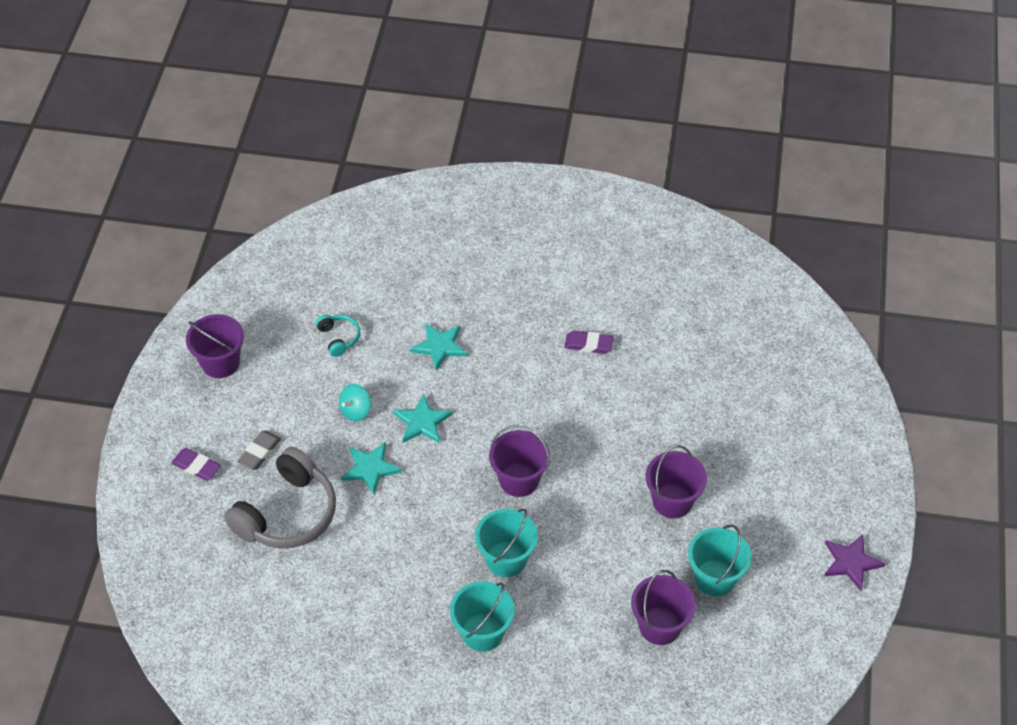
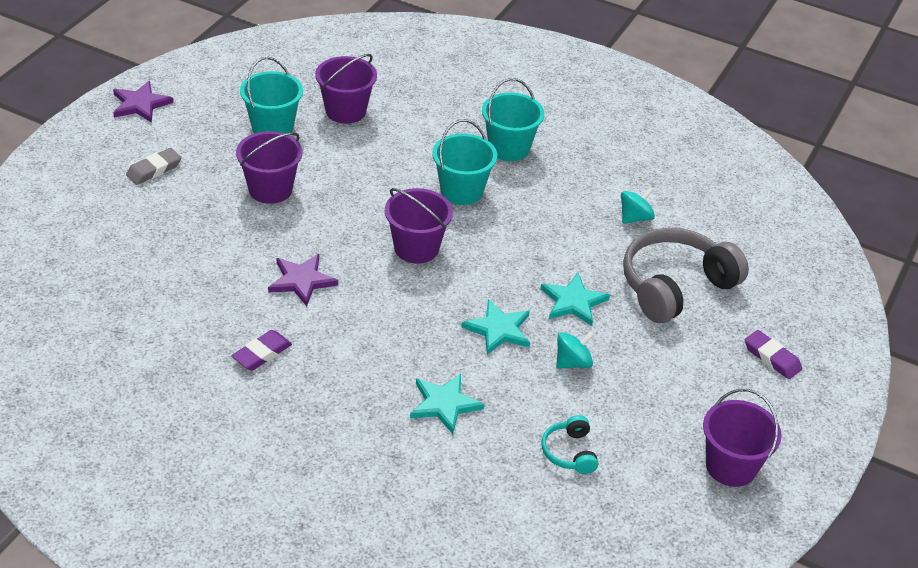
camera: 165 degrees left, 10 degrees down
(259, 452) = (696, 352): grey eraser -> grey eraser (154, 170)
(338, 582) = (635, 218): none -> turquoise spinning top
(588, 344) = (262, 353): purple eraser -> purple eraser turned 75 degrees counterclockwise
(594, 416) = (301, 281): none -> purple star

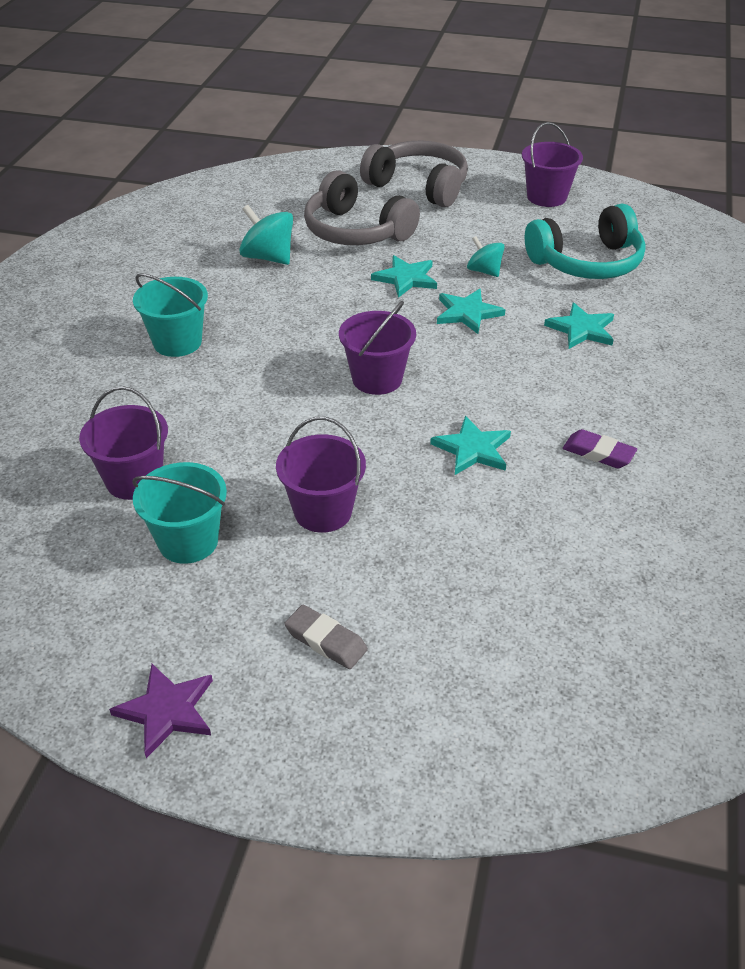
camera: 100 degrees left, 0 degrees up
(301, 281) = (473, 449): purple star -> turquoise star
(461, 191) = (267, 363): turquoise bucket -> none
(569, 452) = (587, 263): turquoise headphones -> turquoise headphones, size x2.14
(635, 218) = (268, 257): turquoise spinning top -> turquoise spinning top, size x1.55
(772, 358) = (419, 186): purple eraser -> grey headphones

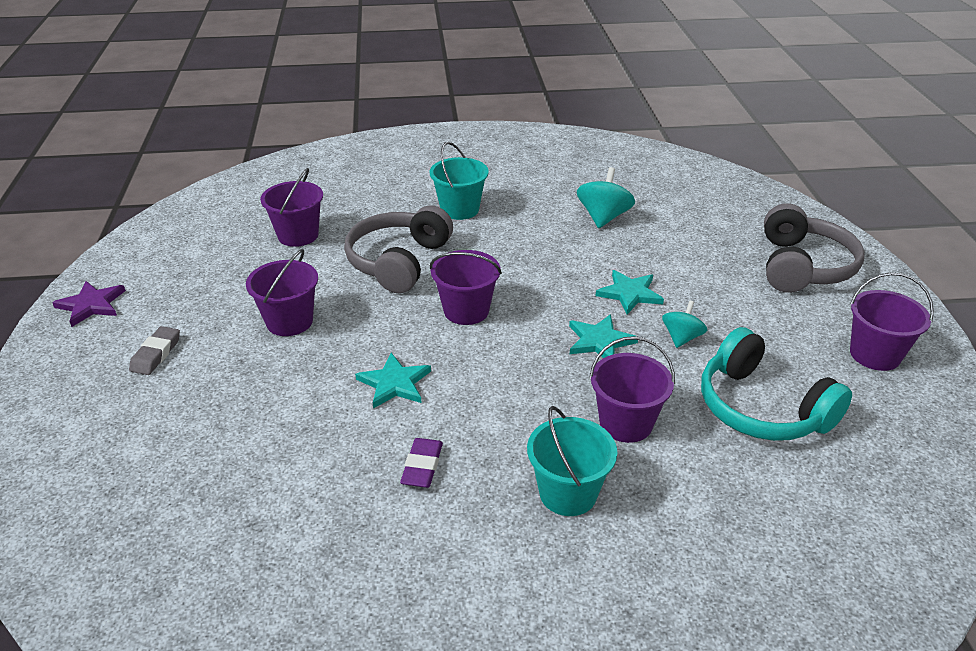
camera: 70 degrees right, 5 degrees down
(188, 541) = (243, 272): turquoise bucket -> turquoise bucket (568, 493)
(356, 231) = (684, 250): grey headphones -> grey headphones (398, 262)
(581, 329) = (626, 423): turquoise star -> purple bucket

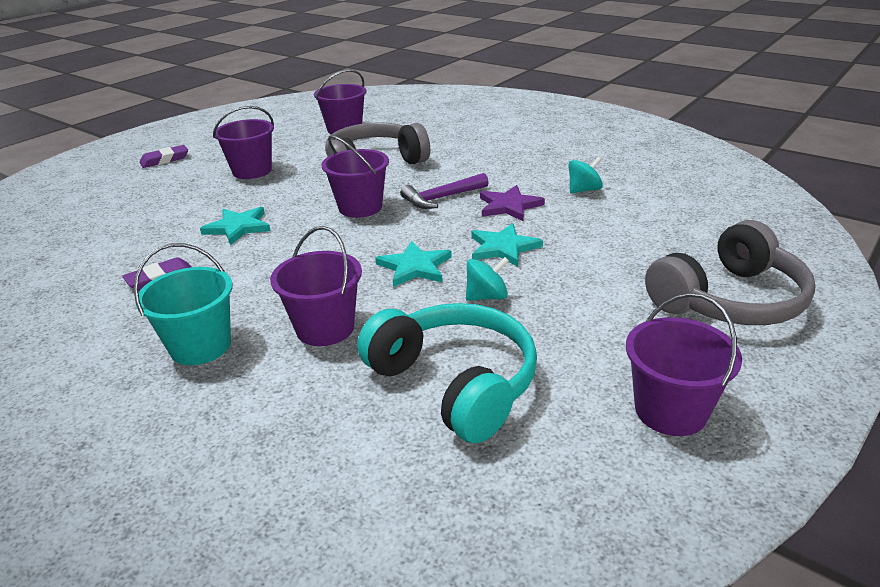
camera: 45 degrees right, 5 degrees down
(91, 305) = (184, 127): purple star -> purple star (509, 206)
(156, 354) = (165, 160): grey eraser -> purple eraser
(459, 209) = (475, 148): turquoise bucket -> none
(516, 271) = (442, 198): none -> purple hammer
(603, 217) = (584, 190): turquoise spinning top -> turquoise spinning top, size x0.65
(761, 408) = (455, 383): turquoise headphones -> turquoise headphones turned 135 degrees clockwise

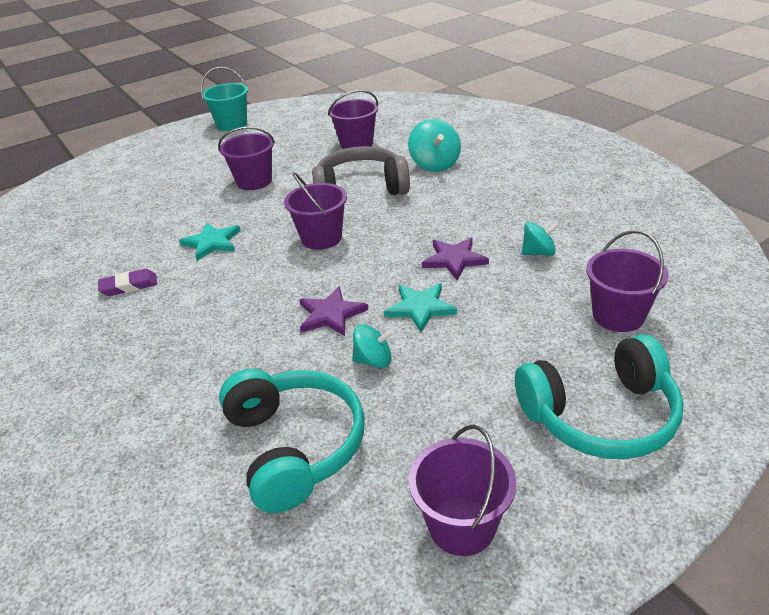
camera: 20 degrees right, 5 degrees up
(165, 160) = (192, 158): purple eraser -> none
(200, 346) = (124, 360): turquoise bucket -> turquoise bucket (232, 124)
(325, 328) = (224, 364): purple bucket -> purple bucket (618, 315)
(415, 267) = (331, 314): turquoise star -> purple star
(436, 137) = (435, 164): none -> turquoise spinning top
(442, 198) = (398, 239): purple hammer -> none
(729, 300) = (600, 416): grey headphones -> turquoise headphones

